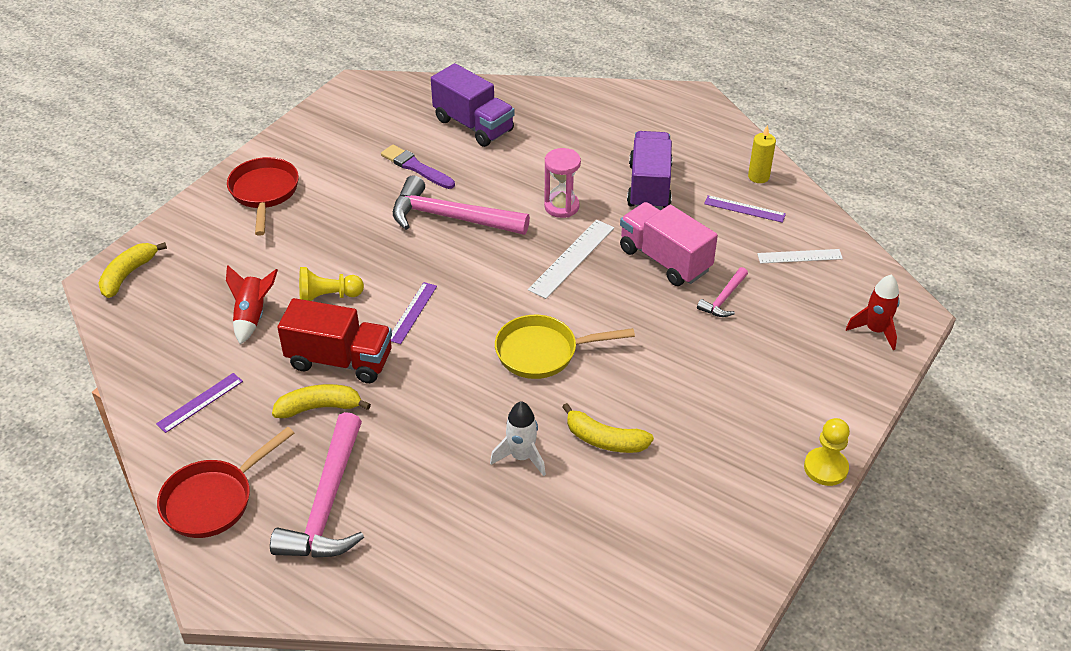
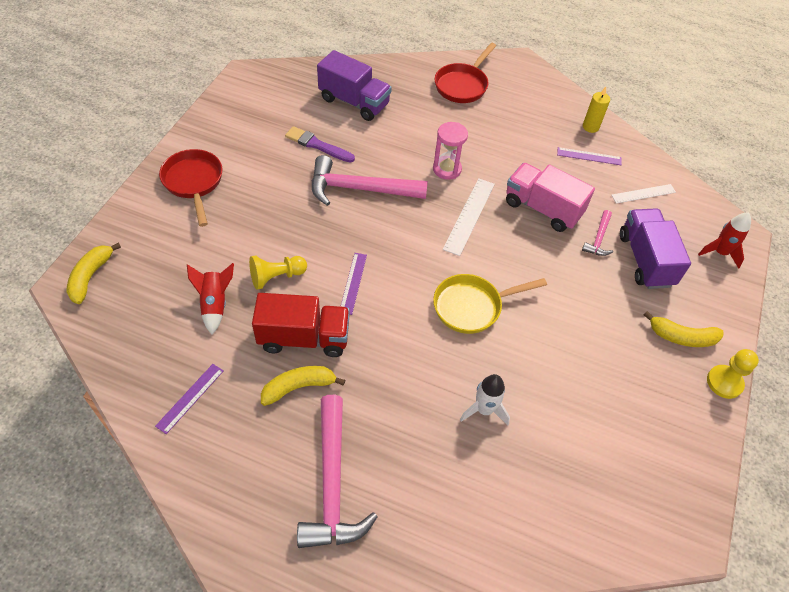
camera: 15 degrees left, 10 degrees up
(213, 500) = (228, 497): red pan -> red pan (463, 85)
(604, 440) = (546, 383): yellow banana -> yellow banana (681, 337)
(649, 187) = (510, 144): purple truck -> purple truck (645, 260)

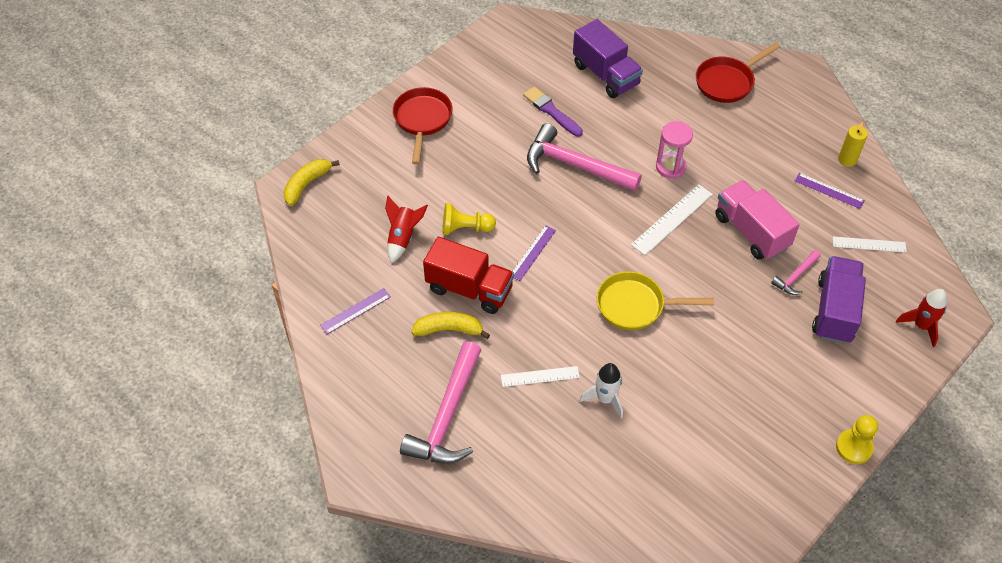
camera: 25 degrees right, 0 degrees up
(411, 407) = (540, 376): none -> white ruler
(681, 337) = (832, 394): yellow banana -> none

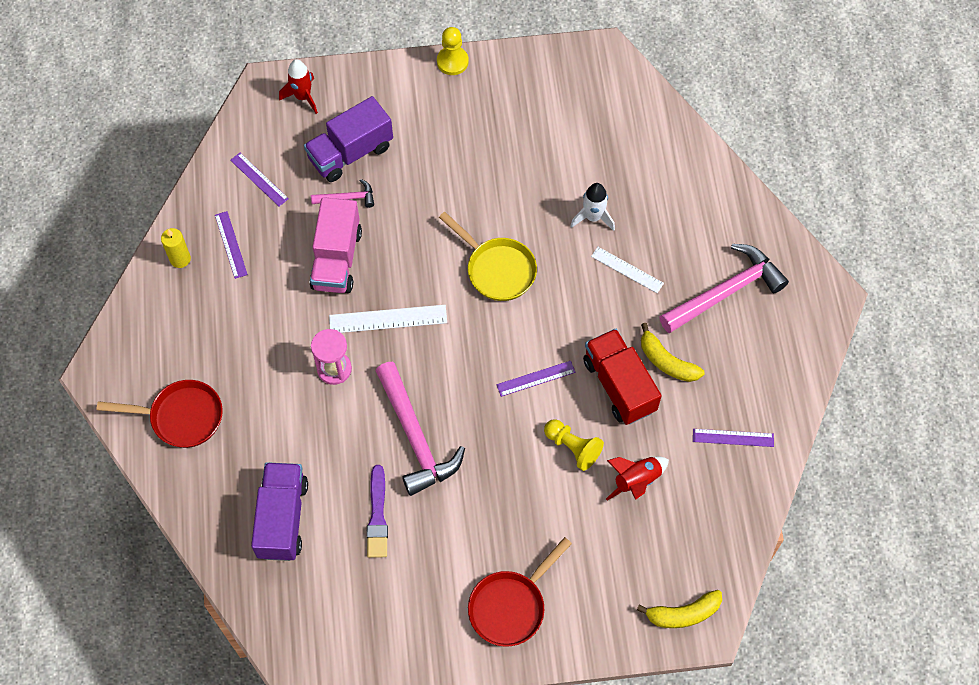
camera: 140 degrees left, 10 degrees up
(869, 244) = (259, 179): white ruler -> purple ruler

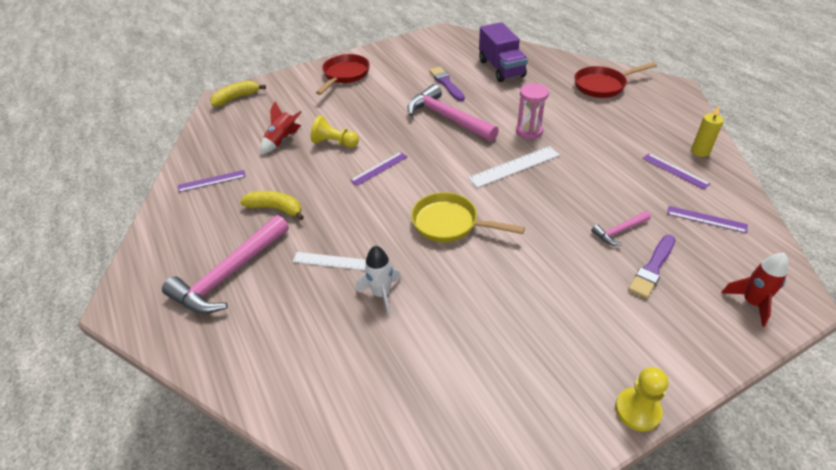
camera: 160 degrees right, 20 degrees down
(337, 259) = (586, 188): pink truck -> none
(350, 153) = (652, 268): purple truck -> purple brush
(619, 385) = (311, 183): red truck -> none

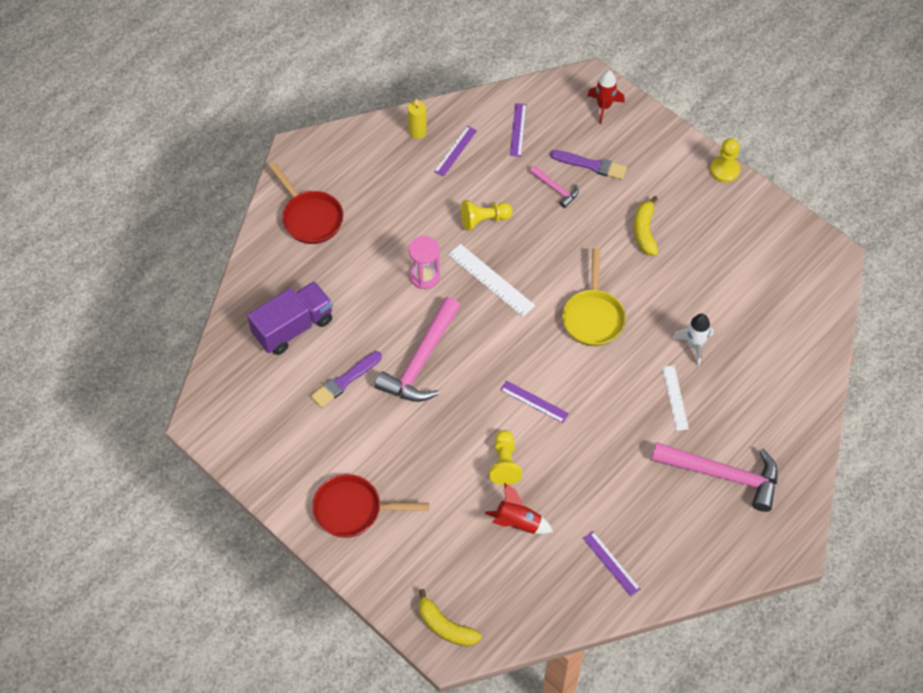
camera: 110 degrees left, 15 degrees up
(276, 209) = (628, 476): yellow banana -> yellow banana (644, 231)
(585, 174) = (484, 220): none -> yellow pawn

